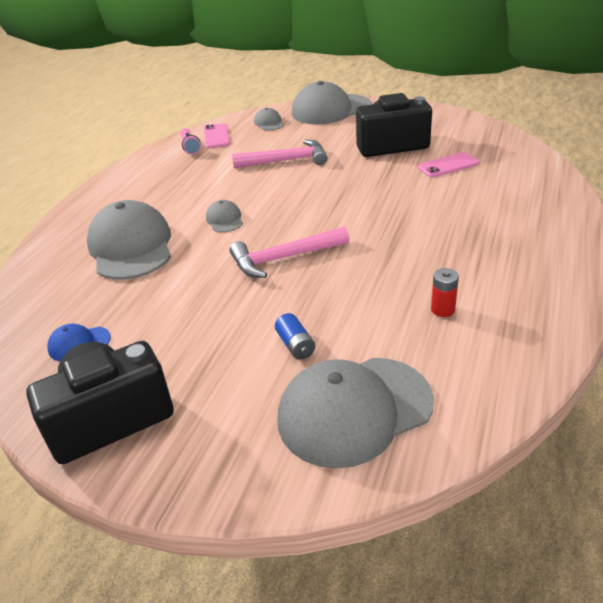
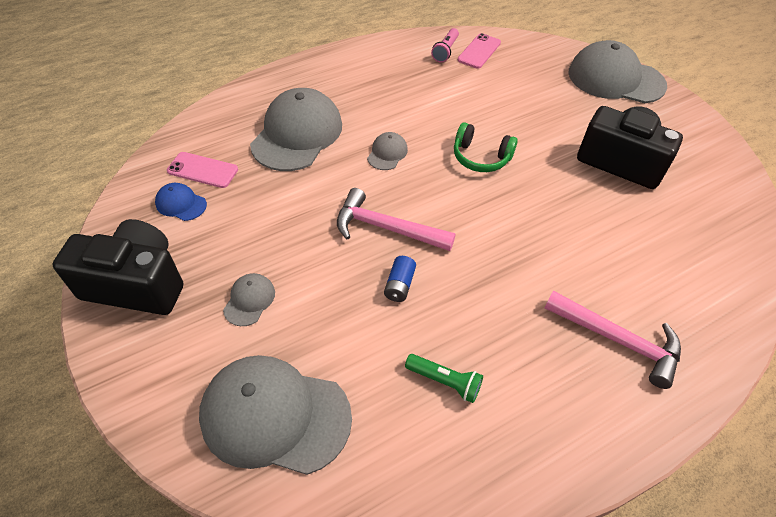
camera: 35 degrees right, 15 degrees up
(269, 123) = (540, 62): grey cap -> grey cap (249, 300)
(286, 160) = (505, 119): pink hammer -> pink hammer (618, 340)
(295, 345) = (302, 321): blue battery -> blue battery (399, 285)
(298, 187) = (480, 157): none -> green headphones
(442, 309) = (445, 381): red battery -> green flashlight
(448, 165) = (647, 225): pink phone -> pink phone (203, 170)

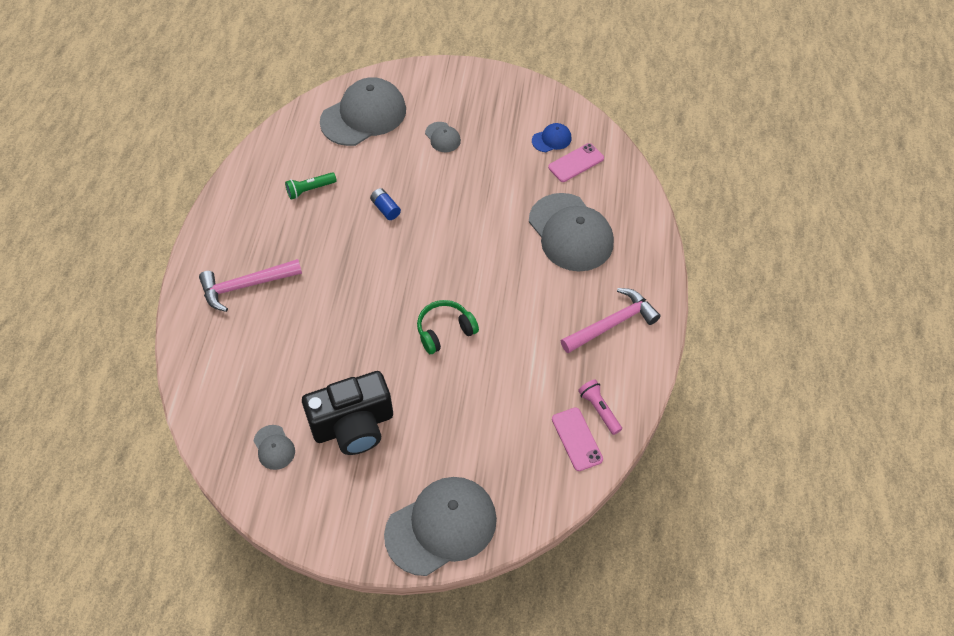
camera: 130 degrees right, 5 degrees up
(136, 284) = (501, 96): black camera -> none
(386, 228) = (434, 229): pink hammer -> pink hammer (612, 323)
(387, 153) = (502, 275): grey cap -> grey cap (274, 447)

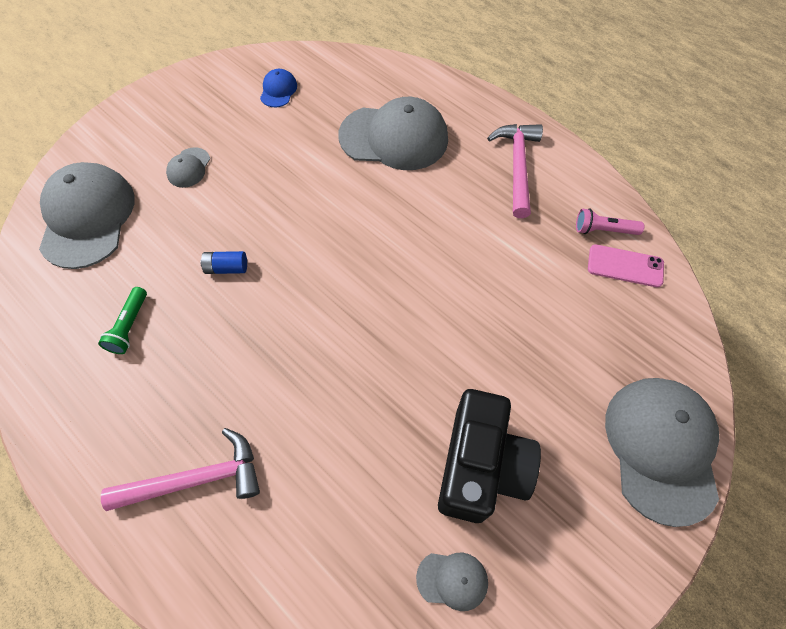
camera: 55 degrees left, 5 degrees up
(245, 286) = (197, 479): pink hammer -> pink hammer turned 120 degrees counterclockwise
(442, 137) = (189, 168): grey cap -> grey cap turned 105 degrees clockwise
(445, 331) = (424, 303): green headphones -> none
(576, 163) = (321, 89): pink phone -> none

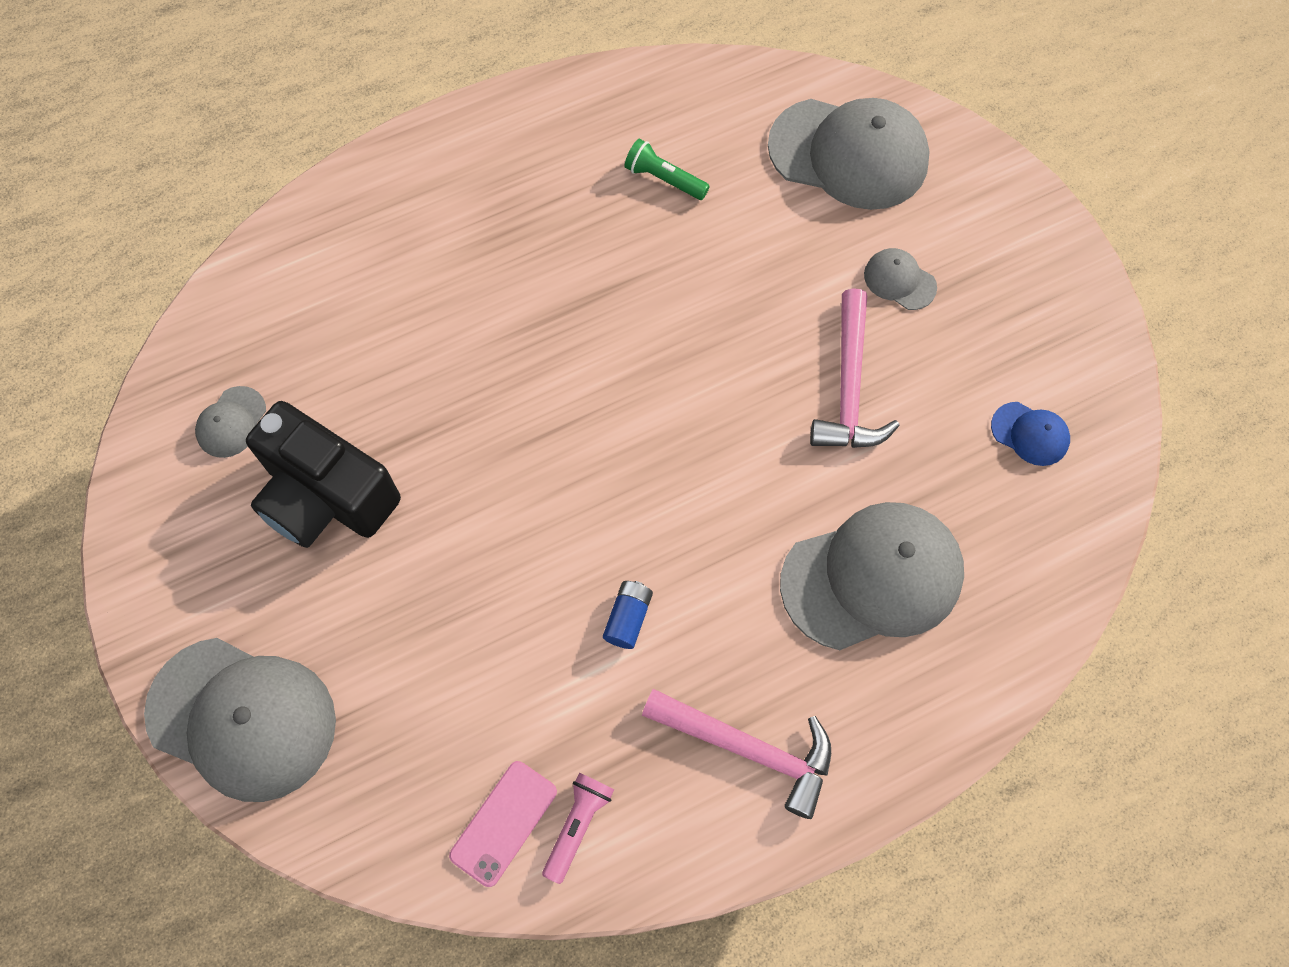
camera: 110 degrees right, 5 degrees up
(197, 479) = (450, 215): pink hammer -> pink hammer (849, 387)
(226, 268) = (708, 294): blue battery -> blue battery (628, 618)
(394, 137) = (872, 577): grey cap -> grey cap turned 135 degrees counterclockwise

